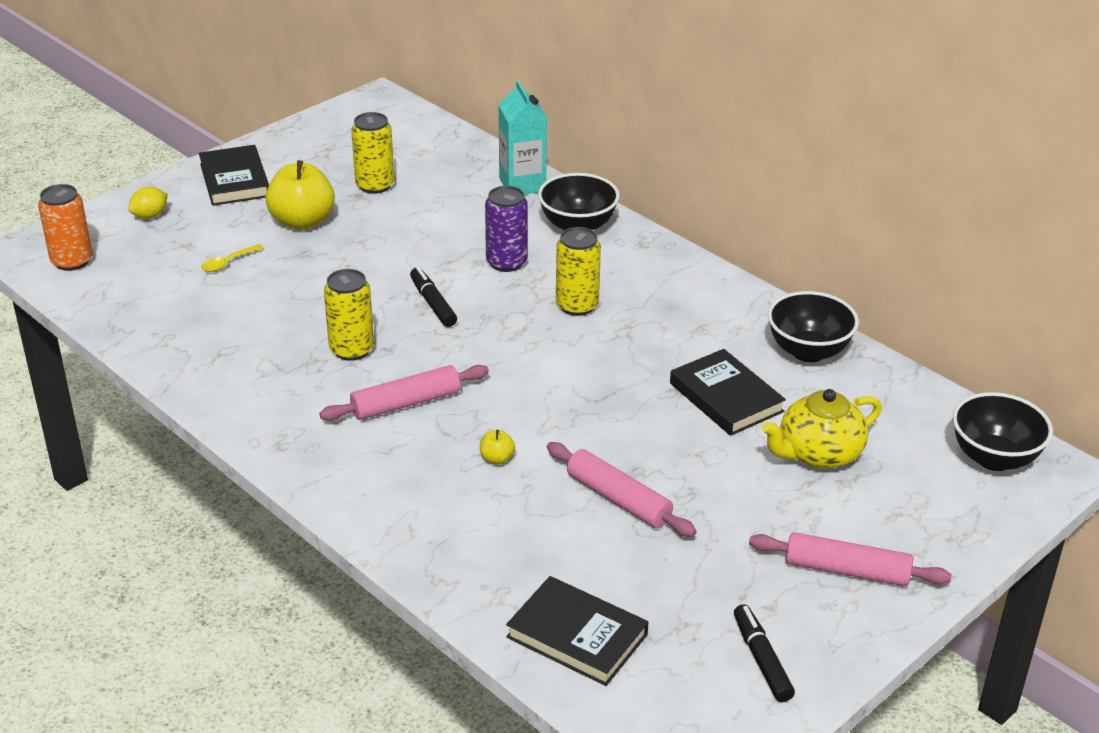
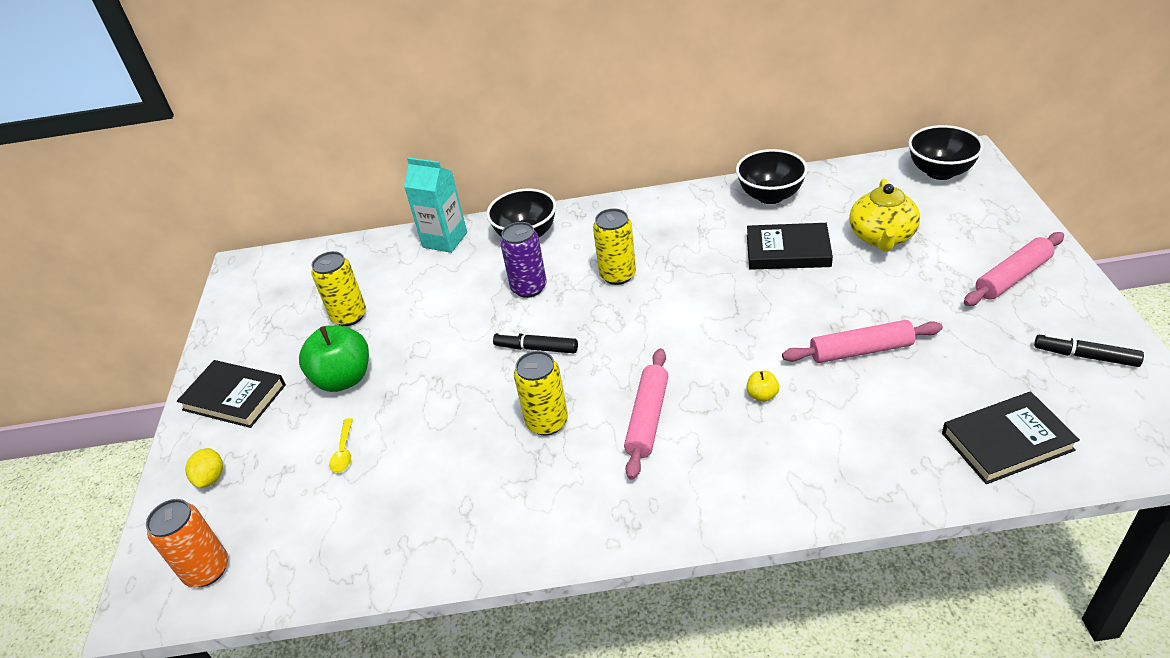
camera: 45 degrees left, 5 degrees up
(302, 221) = (344, 379): yellow apple -> green apple

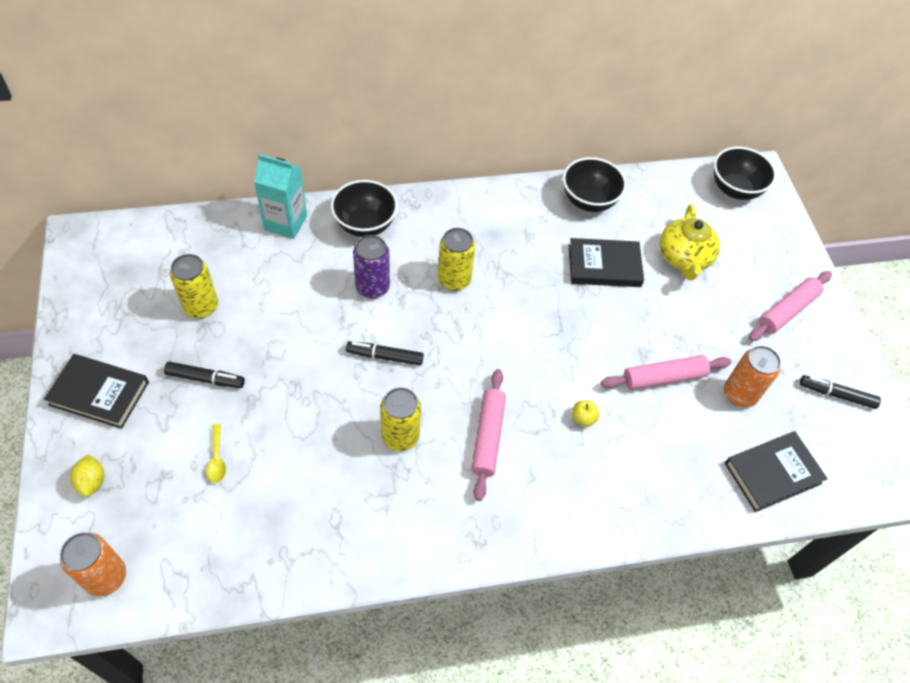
camera: 15 degrees left, 15 degrees up
(344, 379) = (205, 379): green apple -> black marker
(957, 362) = (739, 394): none -> orange can

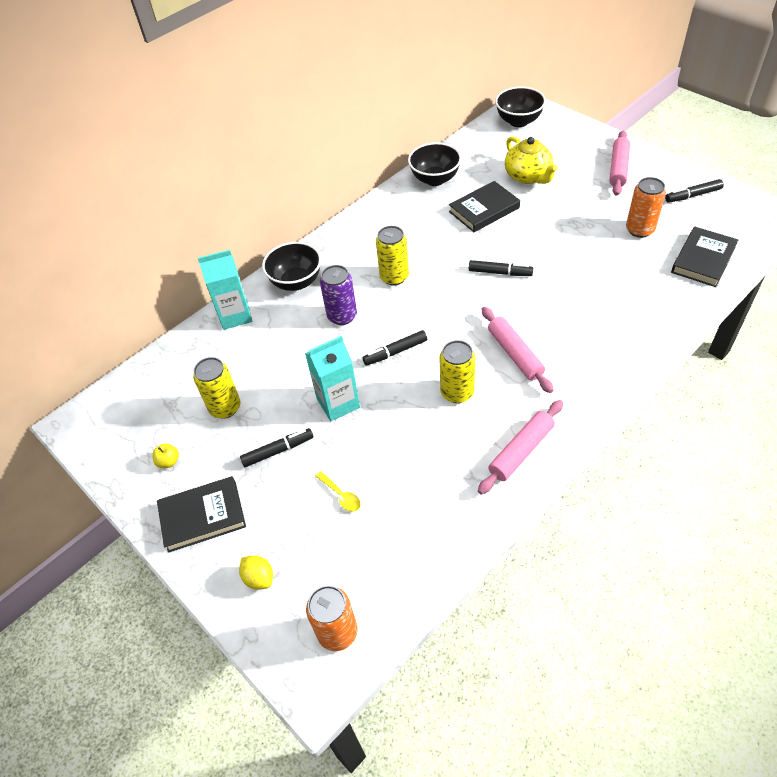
camera: 25 degrees left, 5 degrees down
(292, 370) = (338, 403): none -> turquoise carton
(555, 343) = (500, 273): none -> black marker
(583, 418) = (563, 303): yellow apple -> yellow apple (168, 461)
(663, 378) = (586, 249): pink rolling pin -> pink rolling pin (521, 451)

